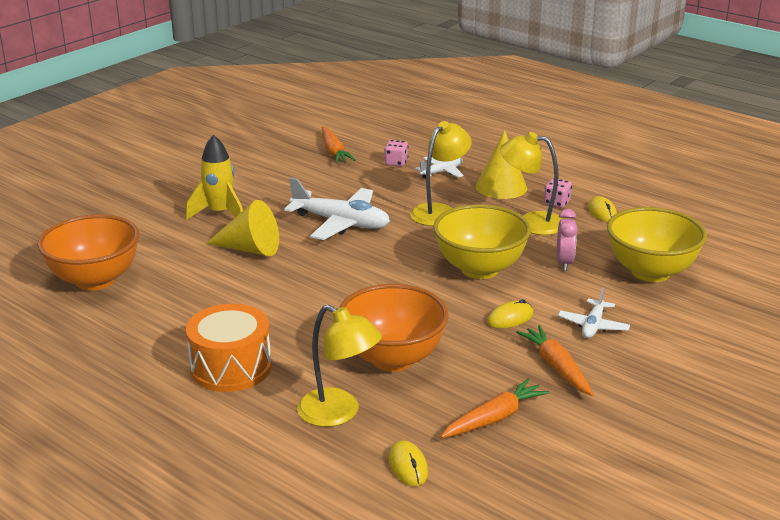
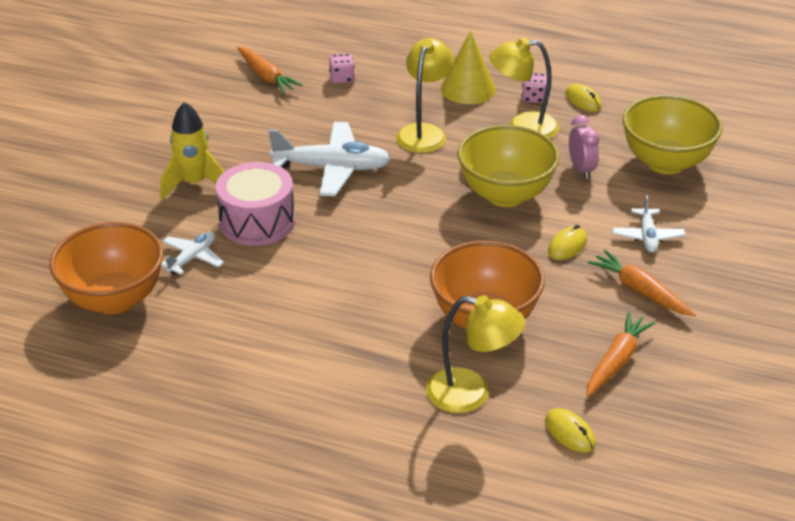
camera: 20 degrees left, 10 degrees up
(231, 367) = (332, 369): orange drum -> none
(250, 249) = (257, 222): yellow cone -> pink drum
(441, 172) = (396, 81): white plane -> white plane (192, 258)

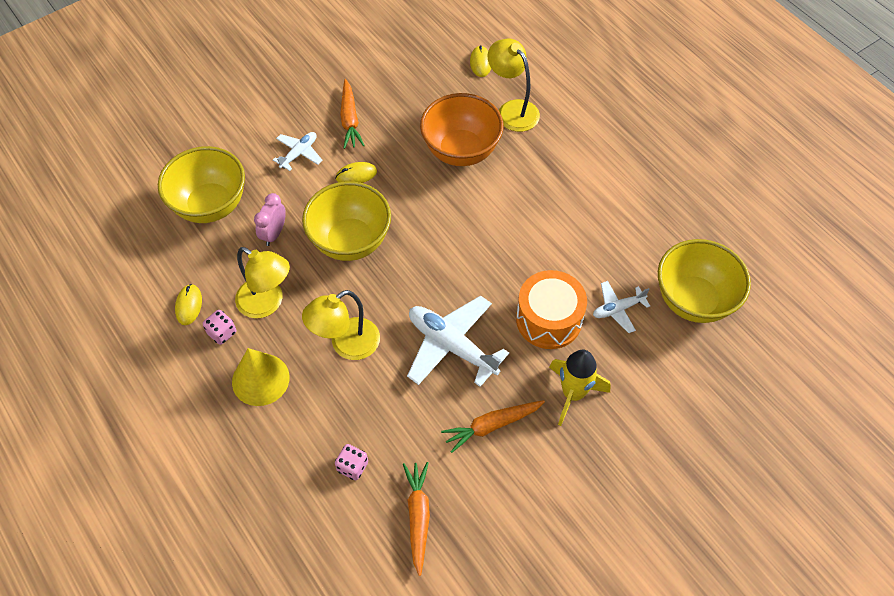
camera: 145 degrees left, 20 degrees up
(114, 299) = (693, 300): orange bowl -> yellow bowl
(257, 222) = (549, 319): pink drum -> orange drum
(617, 361) = (413, 86): orange carrot -> orange carrot (492, 425)

